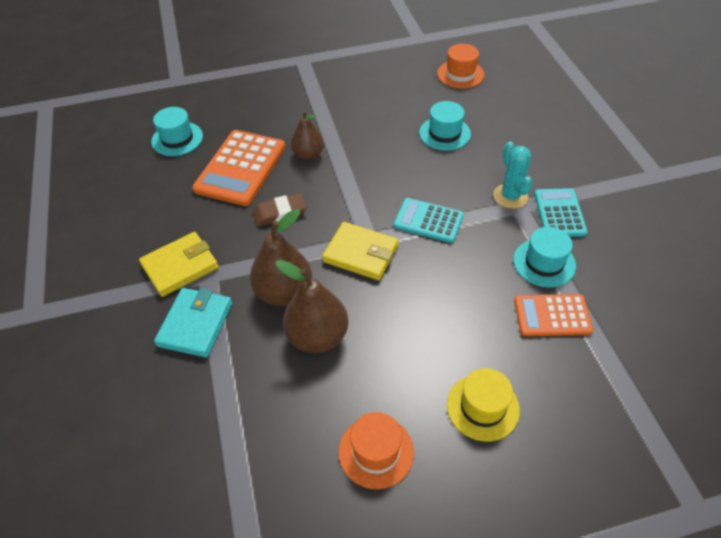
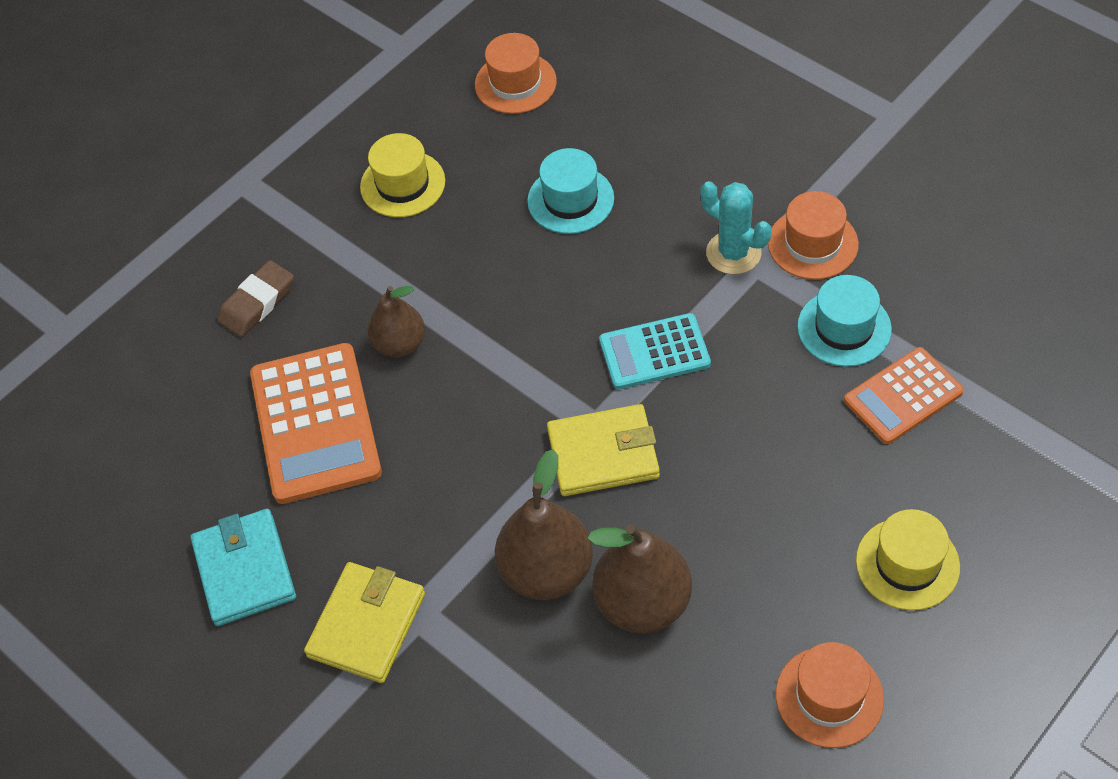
camera: 30 degrees left, 5 degrees up
(177, 139) = (166, 432): turquoise hat -> none
(195, 324) = (466, 690): turquoise wallet -> turquoise wallet (245, 570)
(280, 213) = (438, 460): brown eraser -> brown eraser (257, 303)
(370, 91) = (402, 184): none -> yellow hat
(559, 213) = (813, 243): turquoise calculator -> orange hat

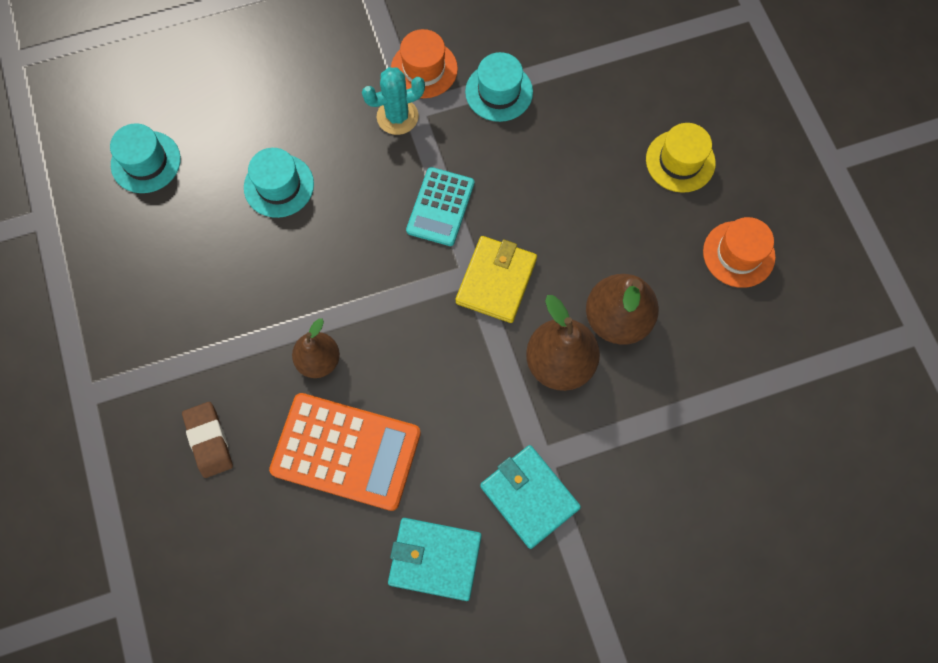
camera: 65 degrees left, 15 degrees up
(367, 625) = (529, 497): yellow wallet -> turquoise wallet
(402, 184) = (178, 285): yellow hat -> none
(515, 83) = (146, 162): orange hat -> turquoise hat
(903, 396) = (569, 92): orange calculator -> none

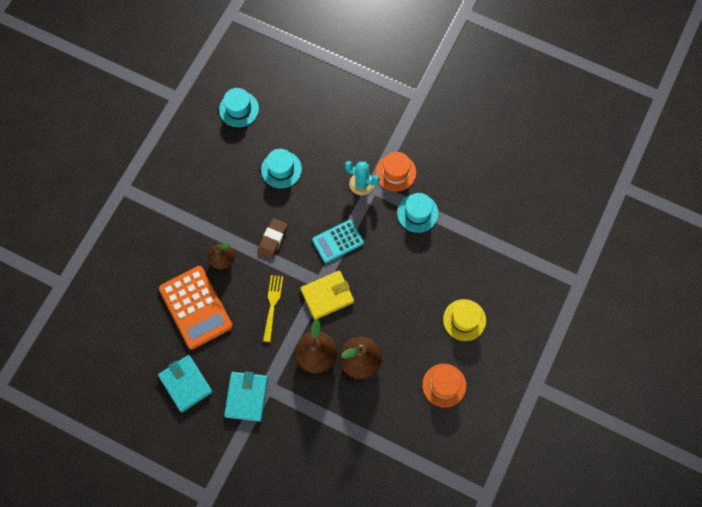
camera: 45 degrees right, 0 degrees up
(209, 440) = (150, 252): brown eraser -> brown eraser (272, 239)
(442, 355) = (272, 305): none -> yellow fork

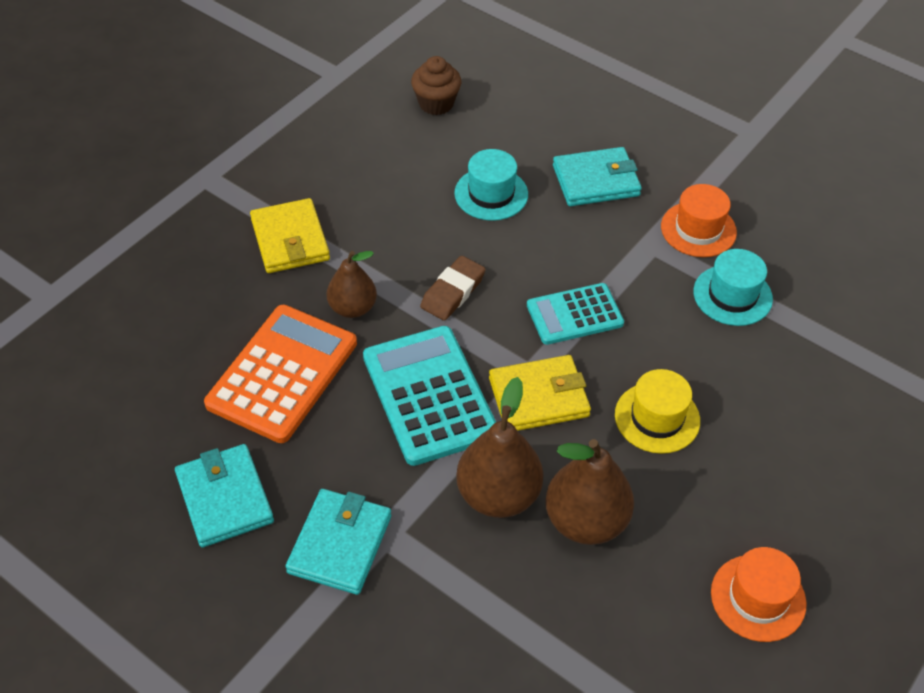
camera: 10 degrees right, 20 degrees down
(179, 222) = (290, 240): none -> yellow wallet
(196, 307) = (282, 373): orange calculator -> orange calculator turned 135 degrees counterclockwise
(239, 109) = (436, 103): turquoise hat -> brown cupcake
(272, 305) = (429, 395): yellow fork -> turquoise calculator
(337, 149) = (596, 181): none -> turquoise wallet
(361, 184) = (633, 236): turquoise cactus -> none
(464, 320) = (810, 485): yellow hat -> yellow hat (657, 418)

